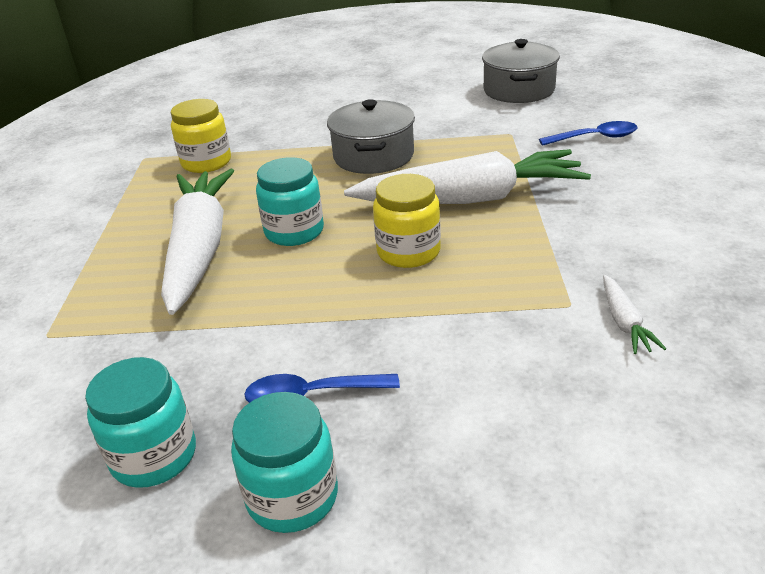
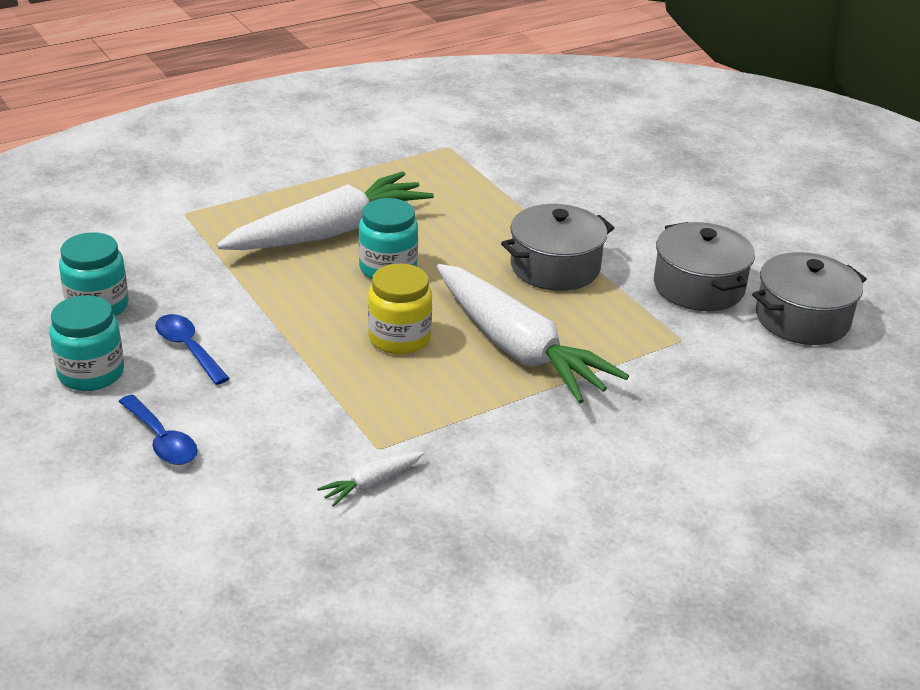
camera: 55 degrees right, 0 degrees up
(206, 162) = (466, 181): yellow jar -> none
(451, 112) = (698, 287): none -> grey pot
(595, 138) = (723, 401): blue spoon -> blue spoon (162, 440)

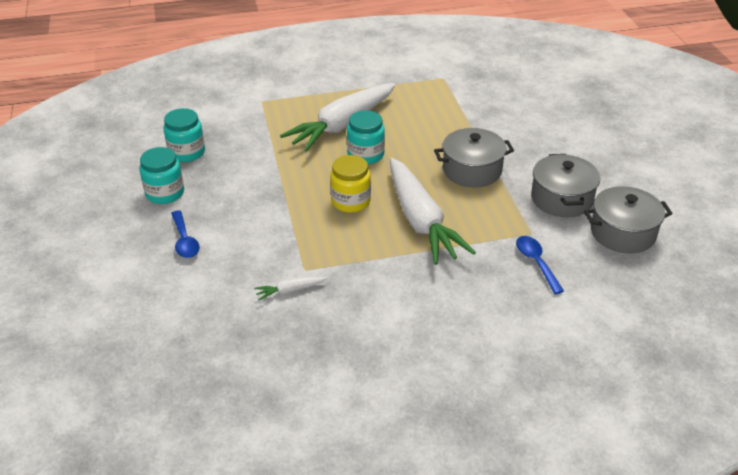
camera: 20 degrees right, 5 degrees up
(188, 348) = (225, 187): blue spoon -> blue spoon (536, 263)
(330, 232) = (342, 125): white carrot -> white carrot turned 150 degrees clockwise

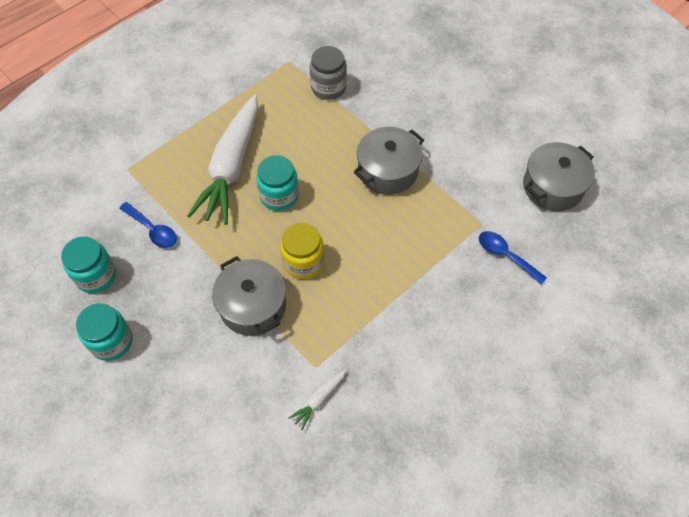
camera: 30 degrees left, 20 degrees up
(185, 241) = (176, 392): blue spoon -> blue spoon (153, 230)
(421, 221) = (381, 255): white carrot -> none
(463, 103) = (328, 87): none -> grey jar
(561, 199) = (483, 170): grey pot -> grey pot (252, 305)

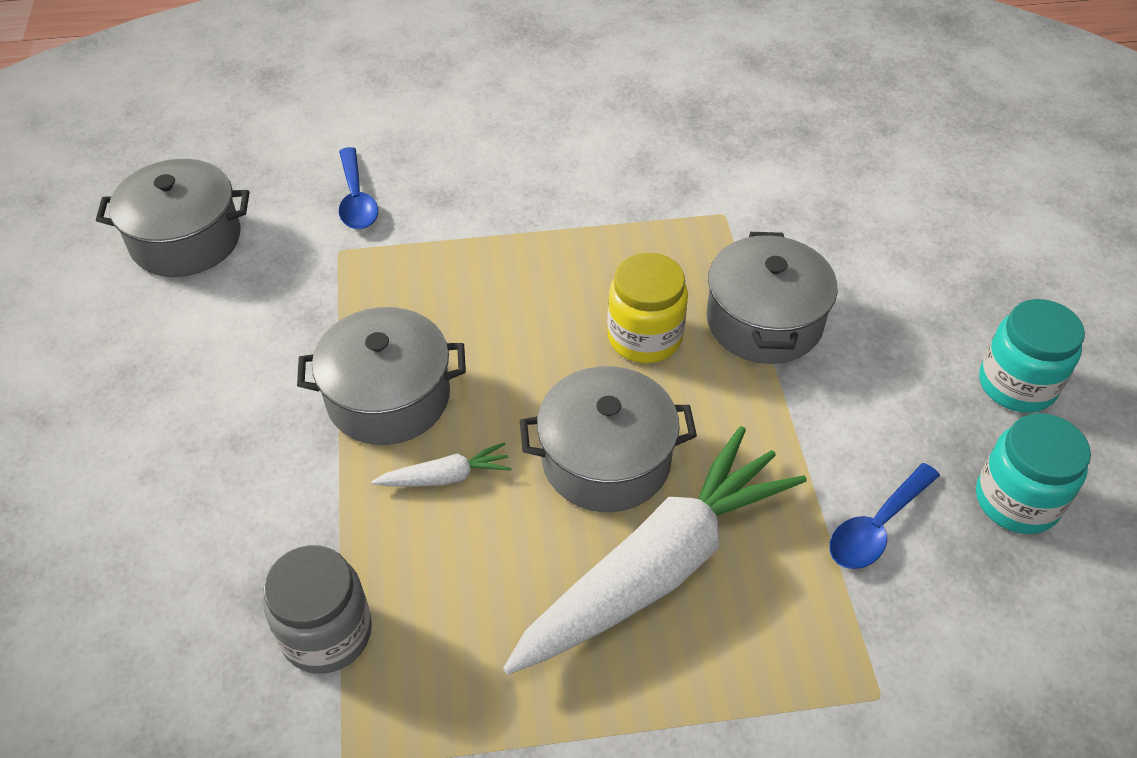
camera: 145 degrees left, 10 degrees down
(153, 230) = (876, 527): blue spoon -> blue spoon turned 120 degrees counterclockwise
(279, 196) = (606, 460): turquoise jar -> grey pot
(319, 400) = (743, 182): white carrot -> white carrot (446, 477)

